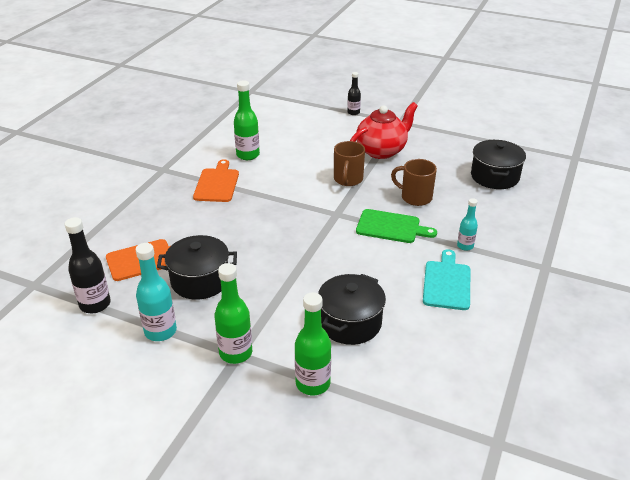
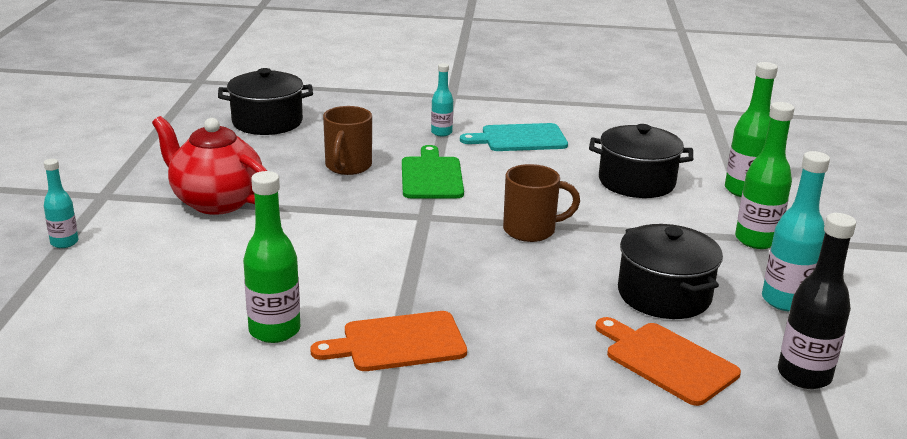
camera: 110 degrees left, 10 degrees down
(348, 179) = (322, 219): brown mug -> brown mug (531, 230)
(353, 112) = (64, 242): black bottle -> turquoise bottle

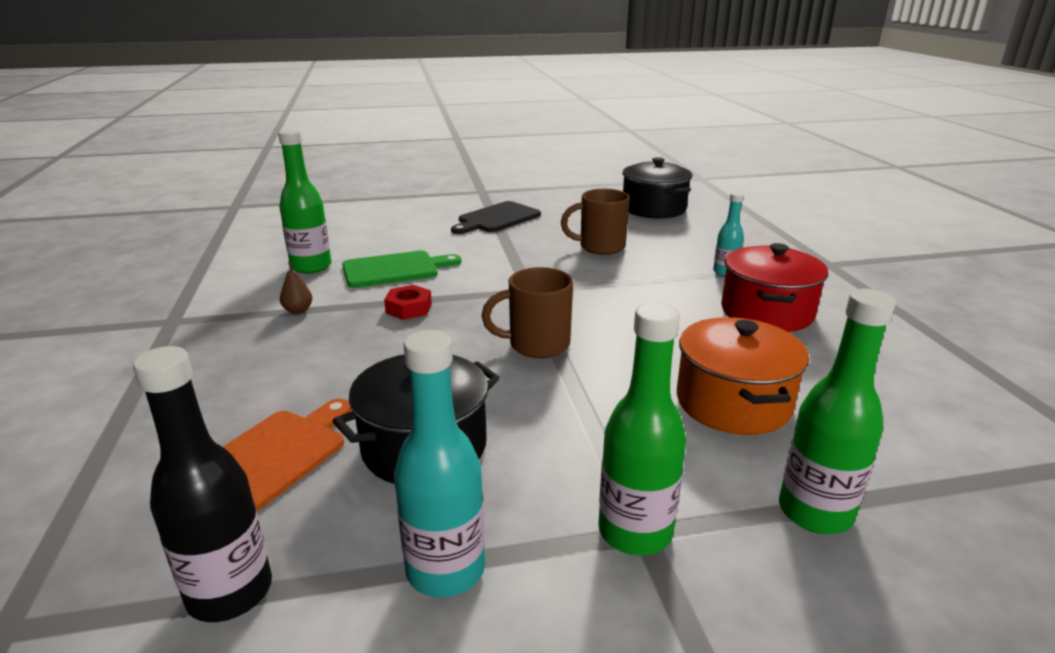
camera: 75 degrees right, 0 degrees up
(64, 242) = (411, 195): turquoise bottle -> none
(216, 201) = (496, 218): red teapot -> black cutting board
(398, 342) = (298, 310): orange cutting board -> brown pear
(430, 279) = (409, 308): none -> red nut
(431, 176) = (617, 281): green cutting board -> green cutting board (395, 269)
(519, 138) = (766, 312): turquoise cutting board -> red pot
(531, 230) = (537, 344): brown mug -> brown mug turned 105 degrees clockwise
(636, 182) = (733, 403): black pot -> orange pot

